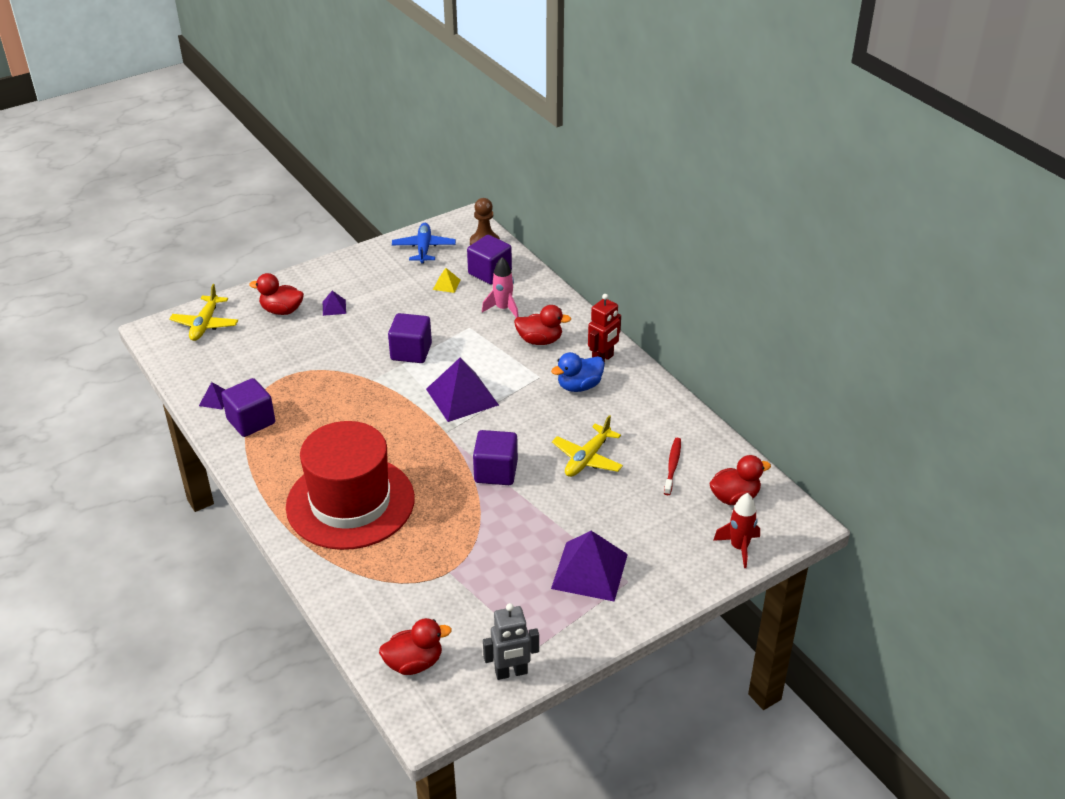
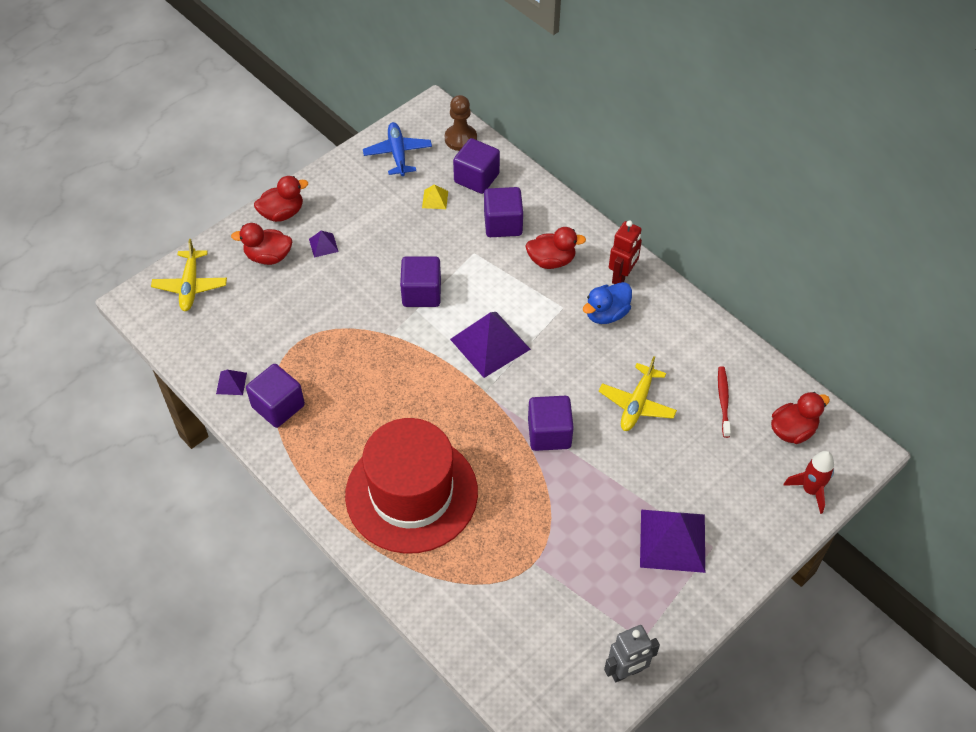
camera: 10 degrees left, 15 degrees up
(414, 663) = (529, 676): red duck -> red duck (282, 213)
(503, 309) = (503, 224): pink rocket -> purple cube

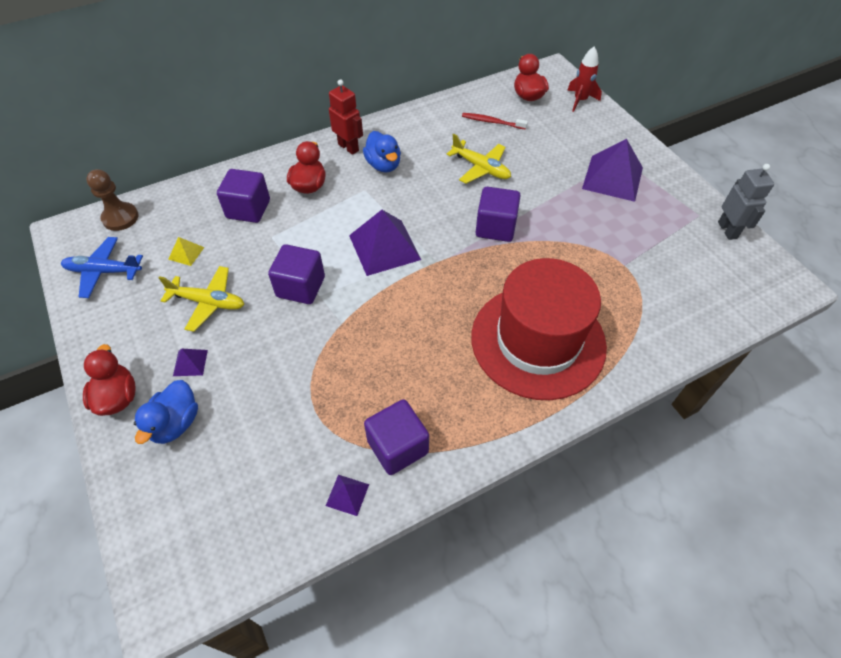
camera: 75 degrees left, 0 degrees up
(190, 286) = (173, 525): yellow plane -> yellow plane (208, 302)
(268, 256) = (175, 423): red duck -> blue duck
(476, 178) = (179, 216): purple cube -> none

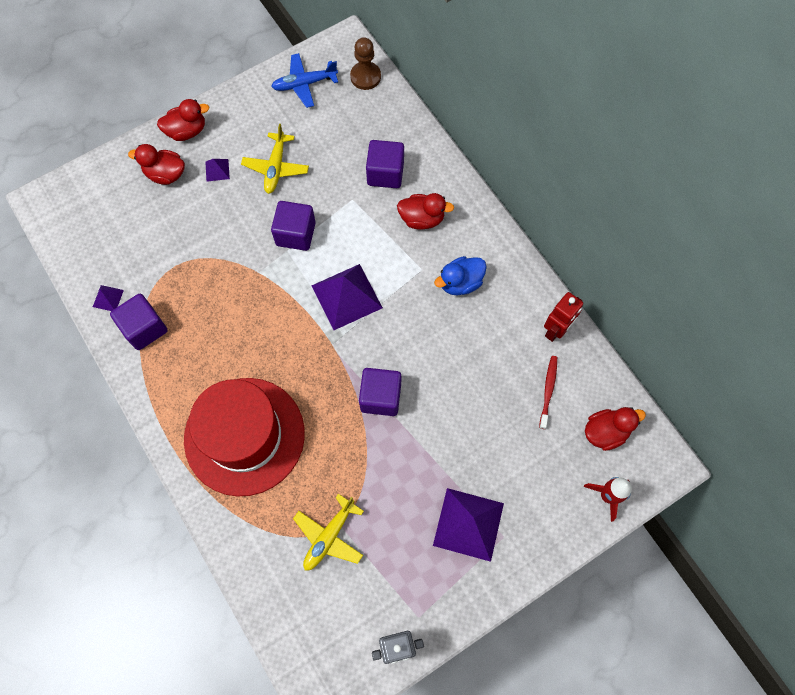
camera: 85 degrees right, 15 degrees up
(103, 271) = (304, 84): blue plane -> blue plane turned 105 degrees counterclockwise
(175, 423) = (165, 174): blue duck -> red duck
(186, 253) = (328, 137): yellow pyramid -> none
(348, 147) = (483, 246): red robot -> red robot (556, 330)
(481, 168) = (467, 380): yellow plane -> yellow plane (329, 536)

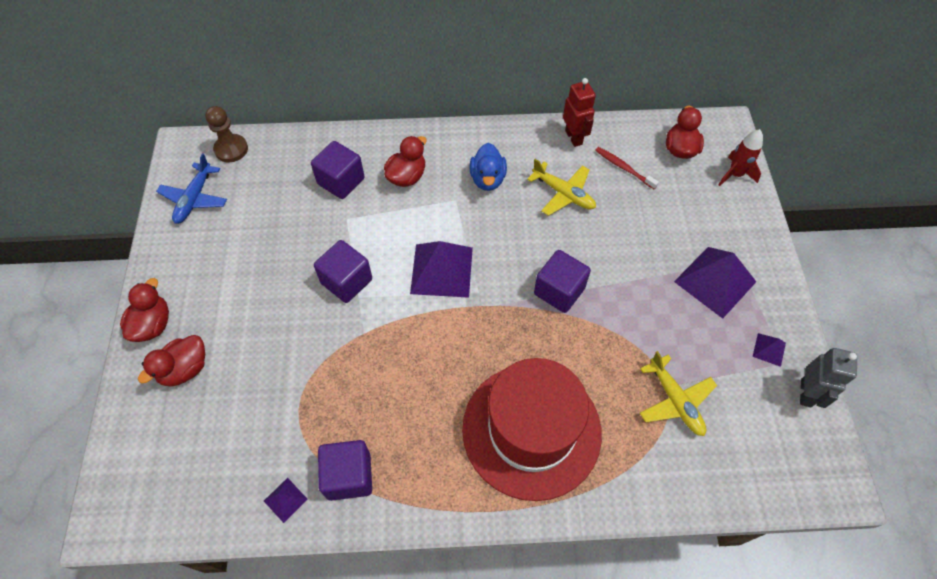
camera: 60 degrees left, 10 degrees down
(217, 170) = (222, 317): purple pyramid -> purple pyramid (769, 349)
(276, 168) = (263, 264): yellow plane -> yellow plane (563, 194)

